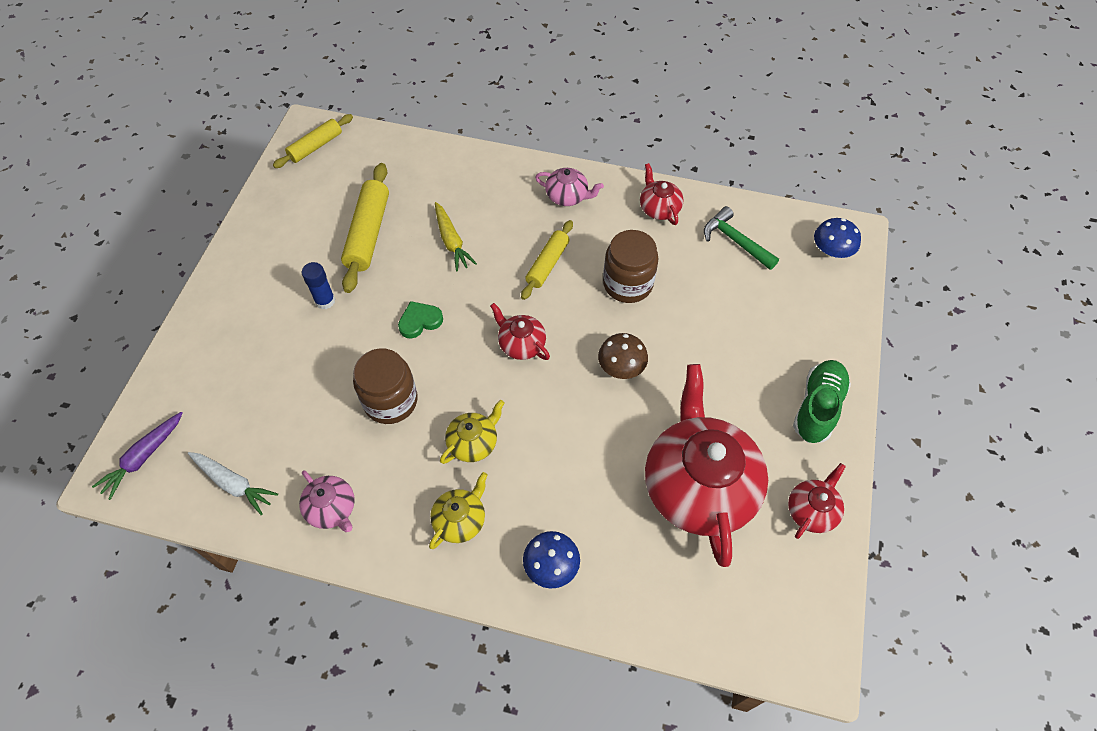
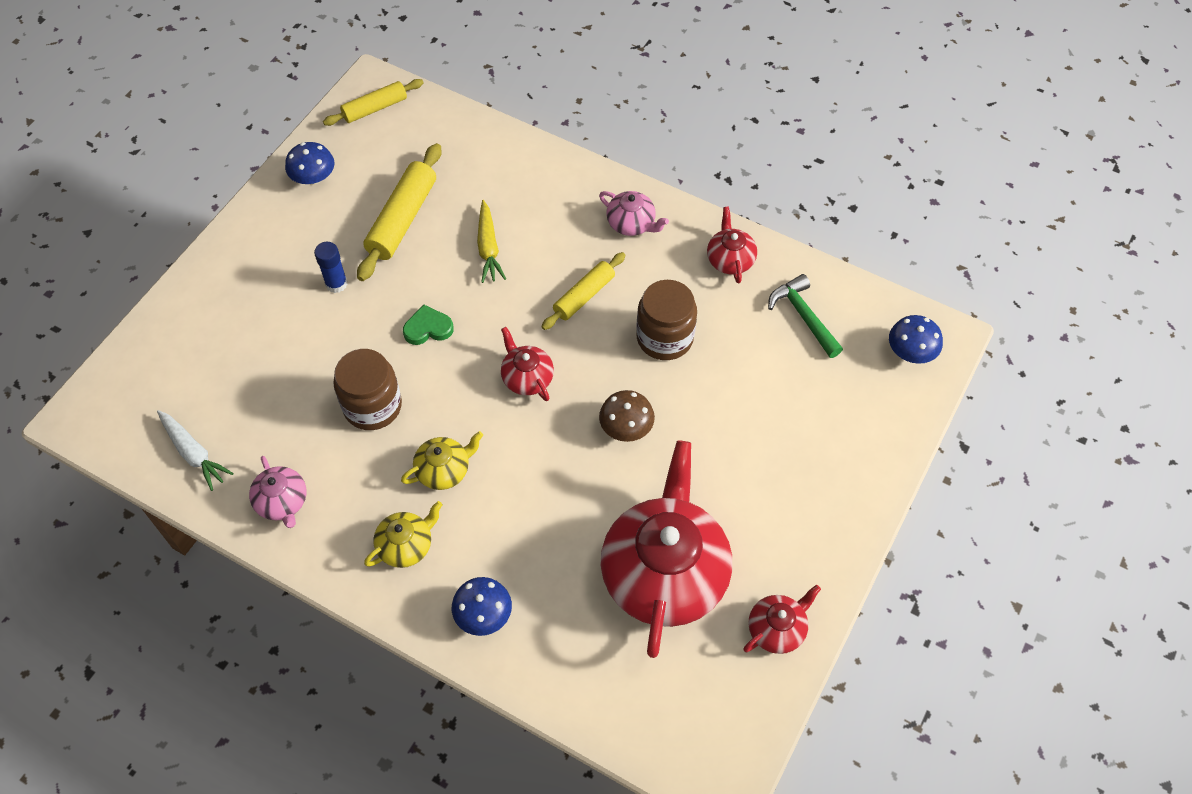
camera: 15 degrees right, 0 degrees up
(143, 457) = (114, 405): purple carrot -> none
(277, 214) = (313, 177): none -> blue mushroom
(817, 407) = (826, 522): green shoe -> none

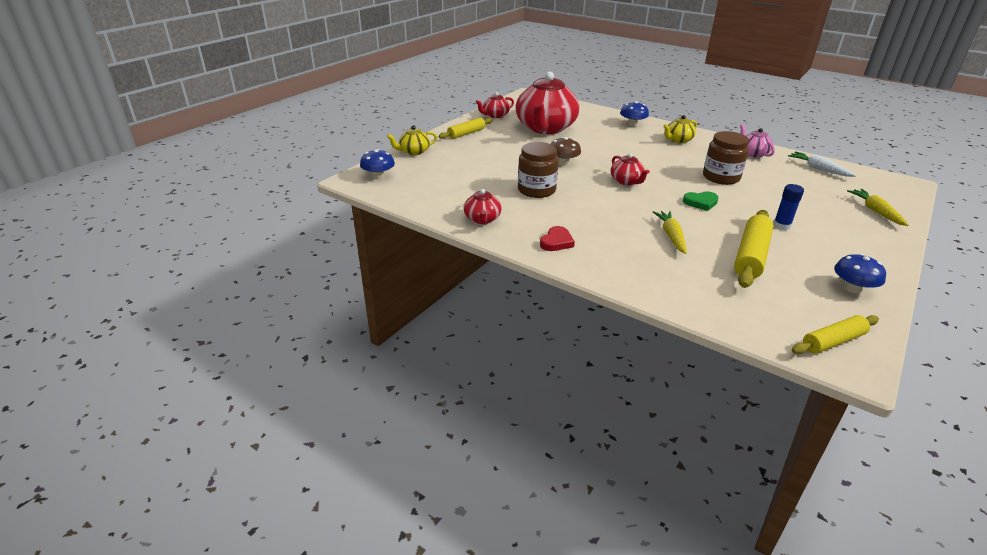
camera: 175 degrees left, 25 degrees down
(184, 331) = (876, 211): none -> yellow carrot
(444, 470) = (667, 157): yellow teapot -> yellow teapot (414, 151)
(584, 296) = (592, 209): yellow rolling pin -> yellow rolling pin (466, 133)
(631, 223) = (556, 242): pink teapot -> red heart
(803, 316) = (440, 193): green hammer -> none

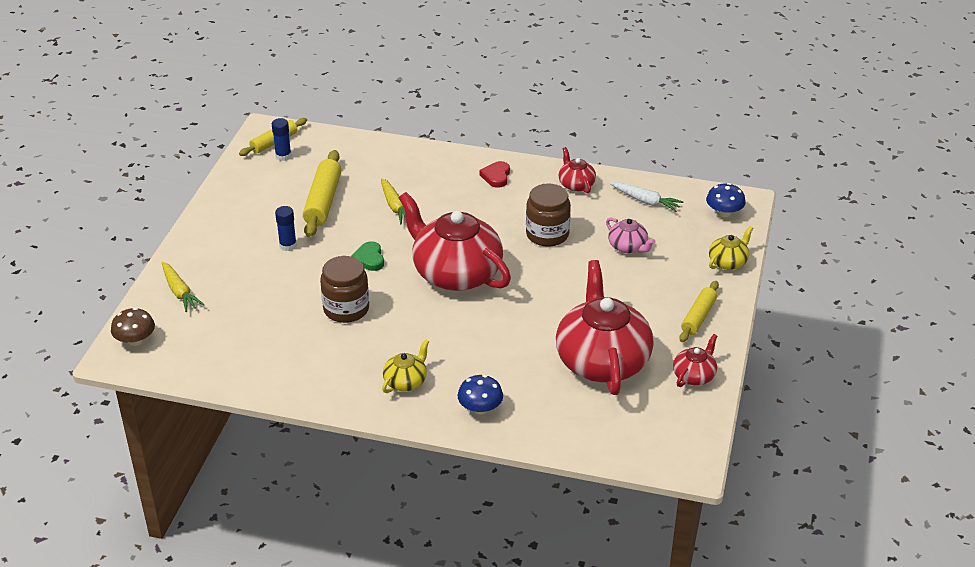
camera: 160 degrees right, 5 degrees up
(563, 163) = (540, 287): brown mushroom -> brown mushroom (135, 340)
(626, 181) = (455, 273): red teapot -> red teapot, size x2.23
(700, 203) = (369, 259): green heart -> green heart turned 75 degrees counterclockwise
(753, 153) = (300, 375): pink teapot -> pink teapot (628, 247)
(813, 318) = (283, 156): none -> blue glue stick
(819, 169) = (218, 360): white carrot -> white carrot (645, 201)
(852, 288) = (243, 188): blue mushroom -> none

